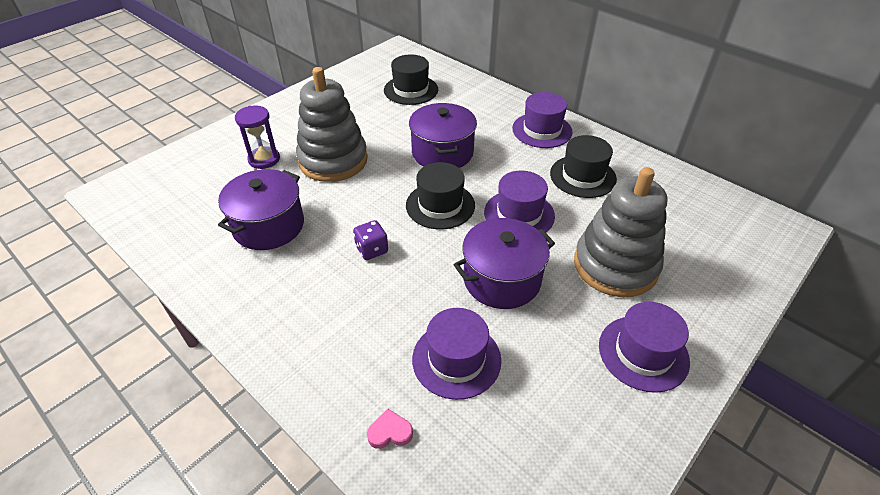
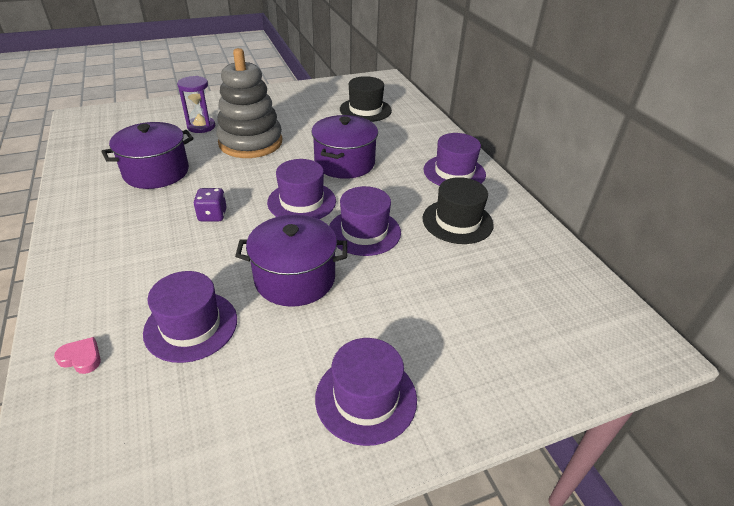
camera: 25 degrees right, 5 degrees down
(440, 205) = (301, 202): black hat -> purple hat
(615, 265) = (415, 308): grey stacking toy -> none

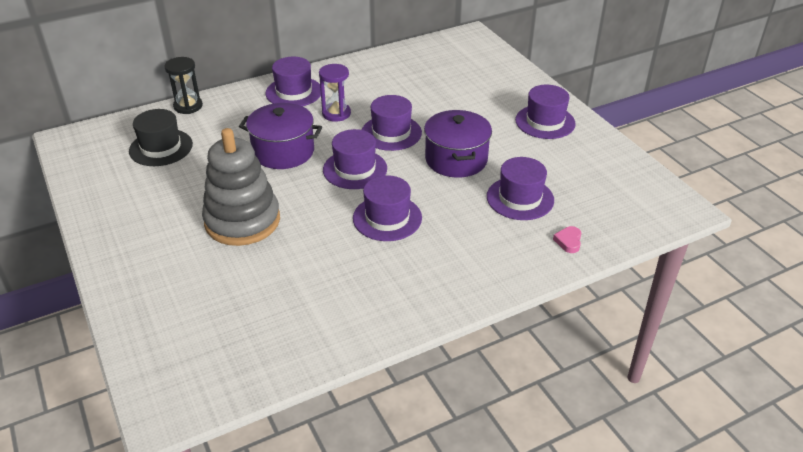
camera: 95 degrees left, 0 degrees up
(156, 172) = (315, 278): purple pot -> none
(201, 126) = (201, 270): purple hourglass -> purple hourglass (336, 113)
(212, 215) = (387, 218): purple dice -> purple hat
(428, 119) = (188, 106): none -> black hourglass
(457, 221) = (367, 91): black hat -> none

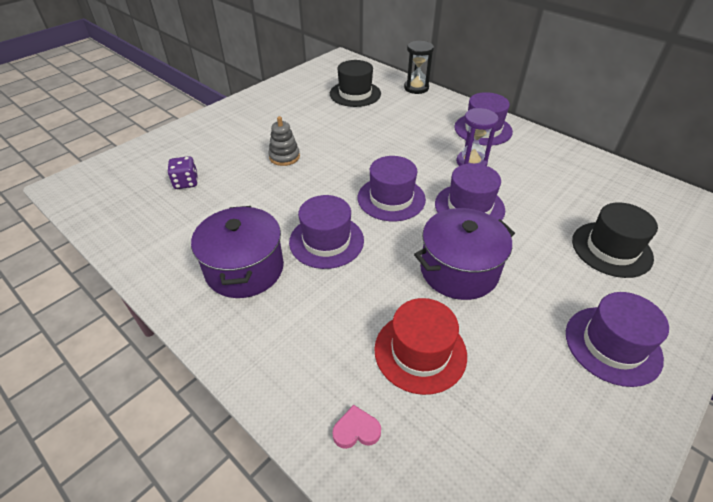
camera: 70 degrees right, 5 degrees up
(235, 301) = (186, 182): none -> purple dice
(242, 221) = (284, 157): grey stacking toy -> grey stacking toy, size x0.46
(283, 152) = (389, 150): purple pot -> purple pot (244, 269)
(470, 90) = (611, 249): none -> black hat
(520, 198) = (420, 352): purple hat -> red hat

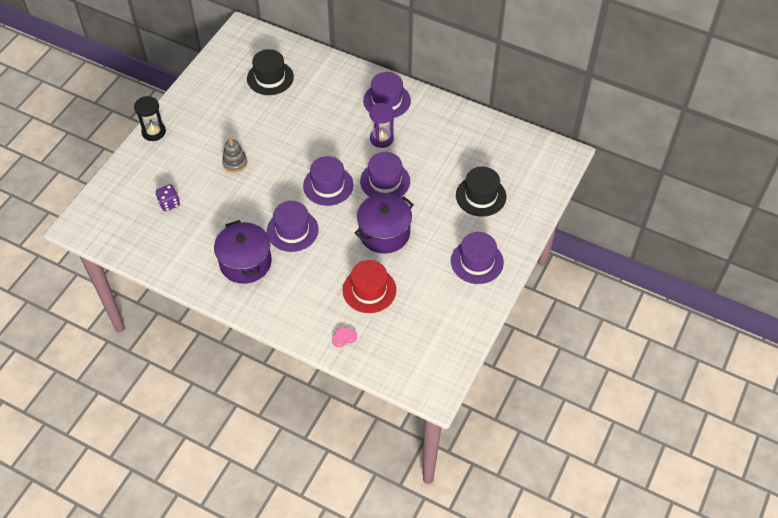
camera: 15 degrees left, 10 degrees up
(416, 88) = (322, 59): black hourglass -> black hourglass (153, 132)

